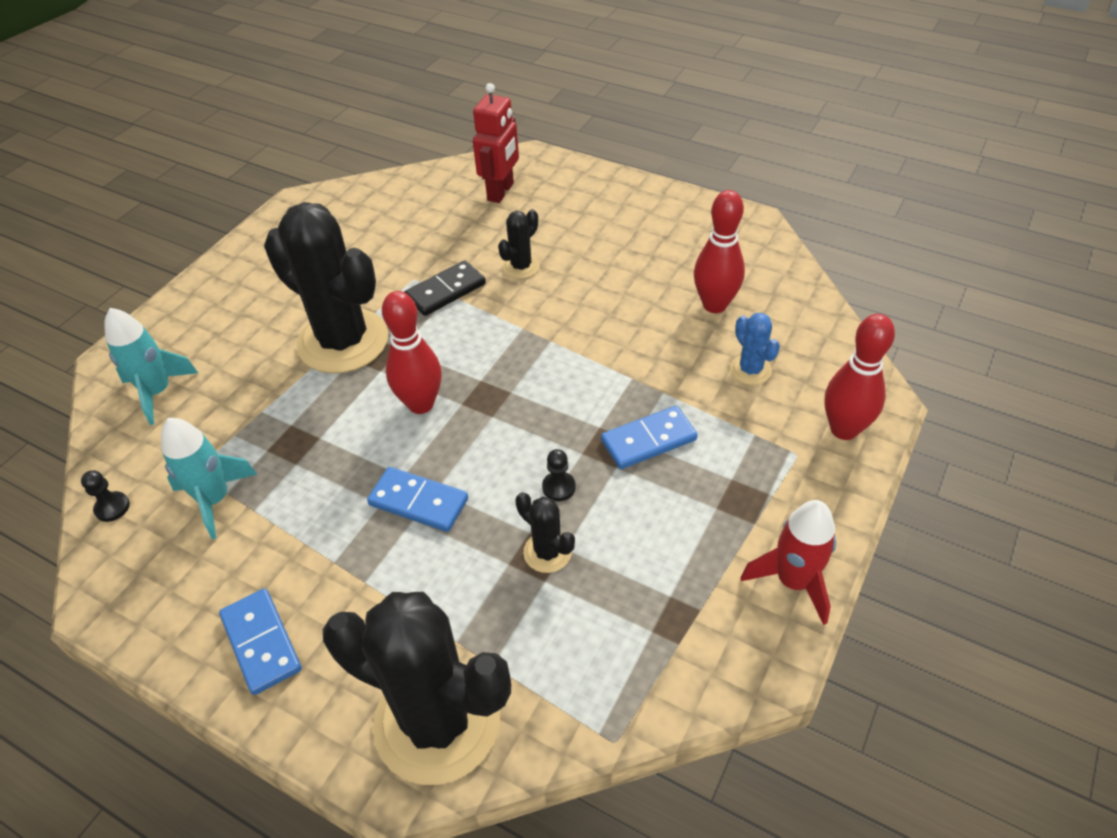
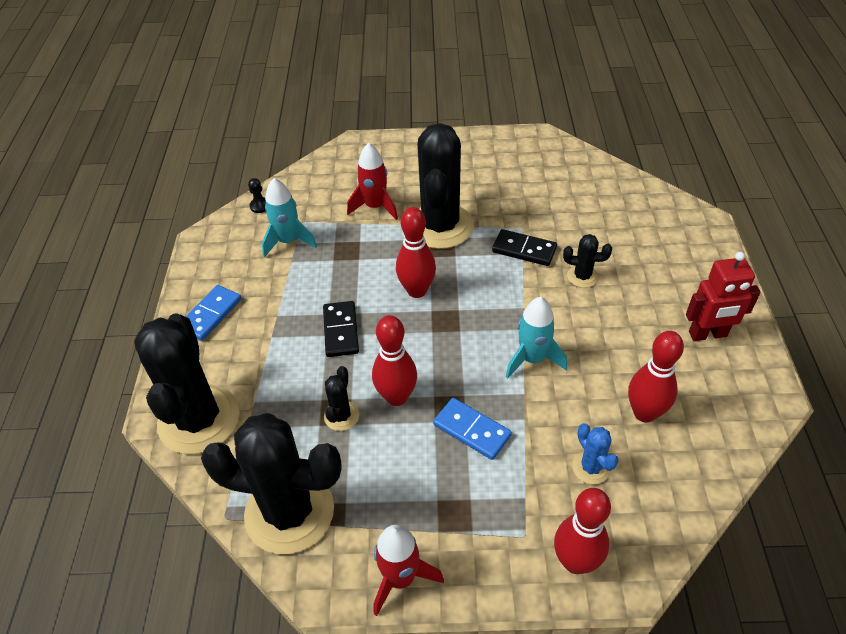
camera: 60 degrees right, 0 degrees up
(158, 392) = (345, 174): turquoise rocket -> turquoise rocket (532, 359)
(249, 386) = (375, 207): none -> red rocket
(418, 501) = (341, 331): blue domino -> black domino
(501, 192) = (650, 226): red robot -> red robot (708, 334)
(558, 487) = (396, 397): black pawn -> red bowling pin
(649, 661) = (289, 512): none -> black cactus
(750, 370) = (591, 467): blue cactus -> blue cactus turned 60 degrees counterclockwise

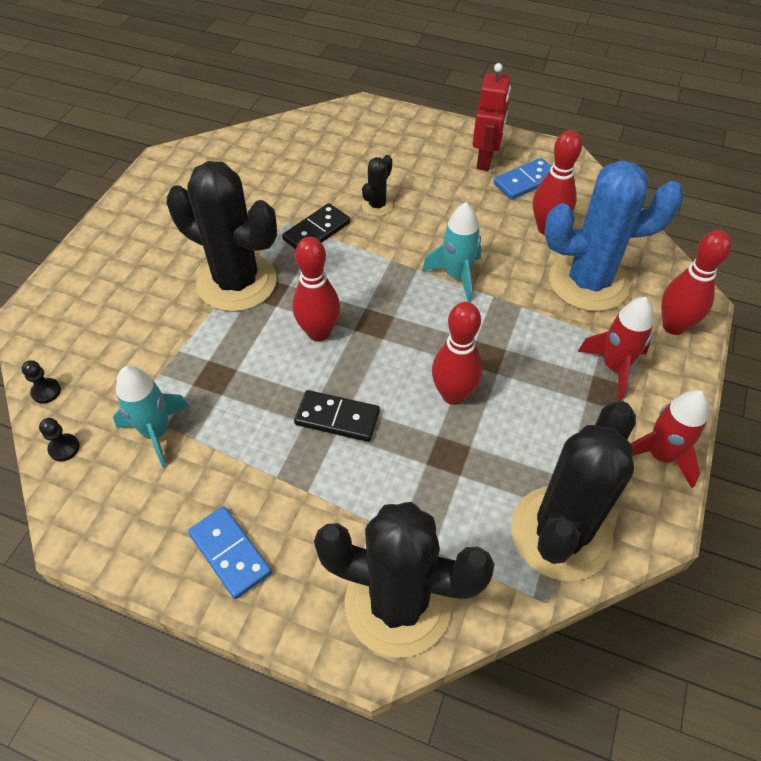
camera: 70 degrees left, 5 degrees up
(298, 179) = (46, 391): none -> black pawn
(341, 416) = (456, 451): black cactus -> none
(375, 207) = (161, 329): red rocket -> red rocket (614, 367)
(471, 430) = (519, 348): blue domino -> blue domino (526, 181)
(591, 467) = (588, 282): blue cactus -> blue cactus, size x2.30

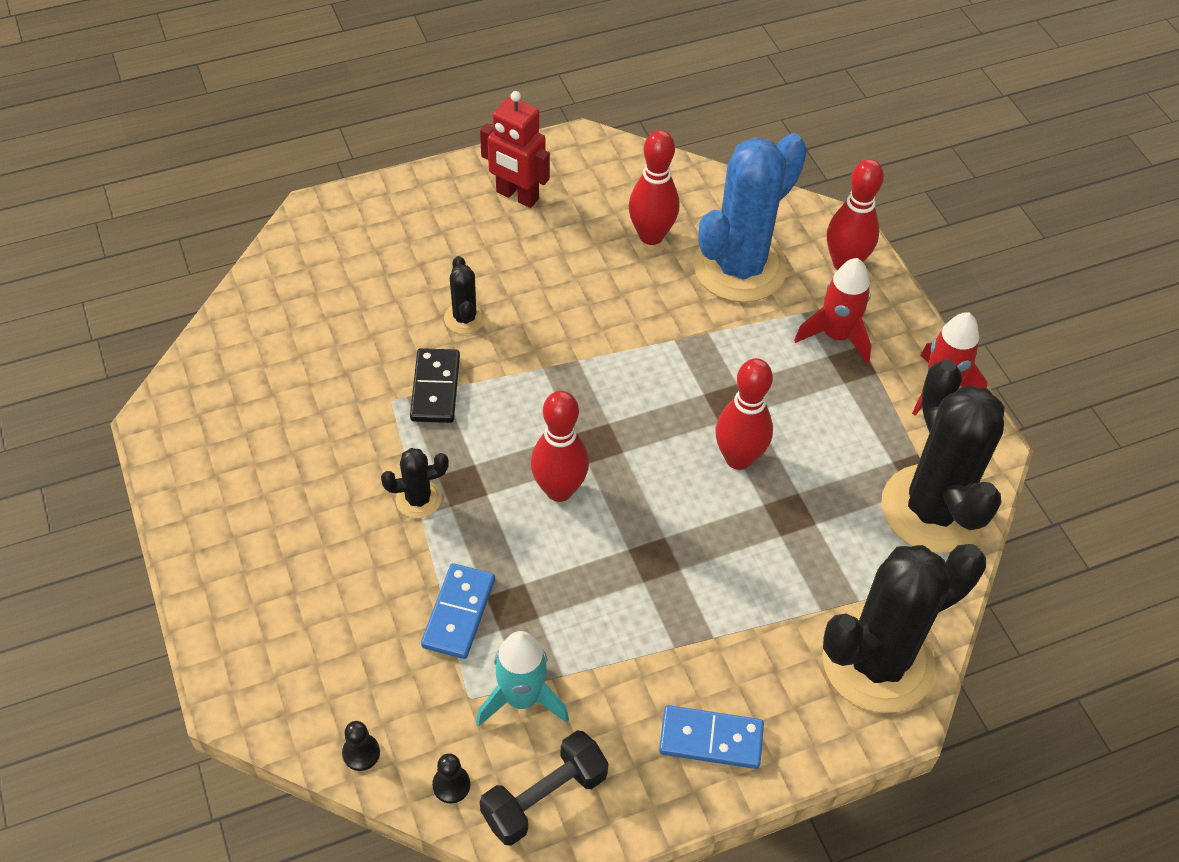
camera: 45 degrees left, 0 degrees up
(99, 500) = (544, 798): none -> black dumbbell
(237, 282) = (418, 499): black cactus -> black cactus, size x0.43
(337, 418) = (666, 555): black domino -> none
(457, 276) = (622, 342): turquoise rocket -> none
(485, 160) = (517, 196): red robot -> red robot turned 150 degrees clockwise
(526, 181) = (580, 196): blue domino -> blue domino (459, 613)

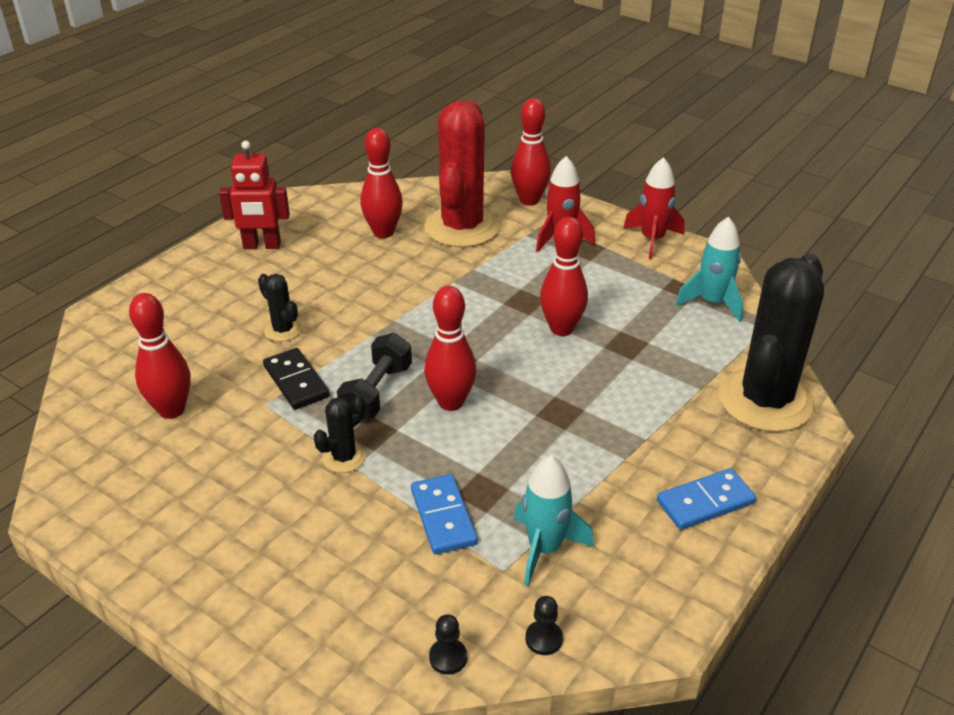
camera: 30 degrees left, 15 degrees down
(308, 363) = (171, 410): none -> red bowling pin
(544, 798) = (624, 606): black dumbbell -> black dumbbell (377, 392)
(739, 268) = (462, 227): blue cactus -> red cactus
(932, 509) = (712, 303): black cactus -> turquoise rocket

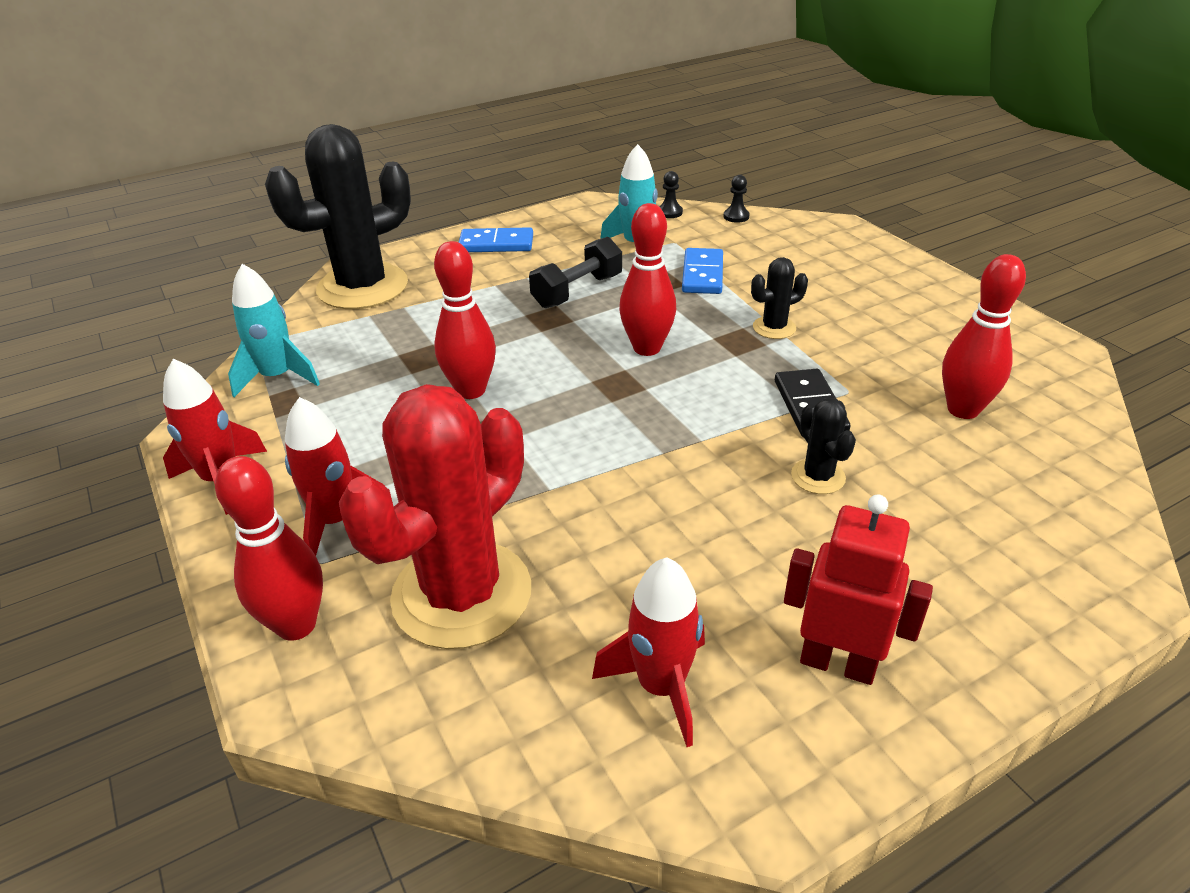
camera: 155 degrees left, 0 degrees up
(344, 220) = (661, 686): none -> red rocket
(377, 392) = (720, 374): black dumbbell -> black dumbbell (577, 291)
(383, 232) = (601, 625): red bowling pin -> none

